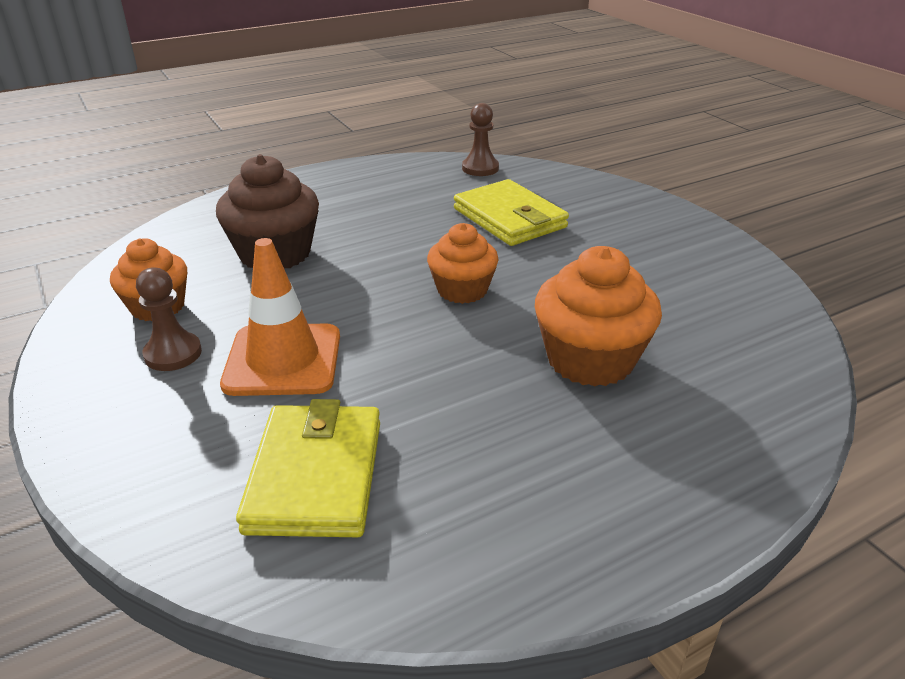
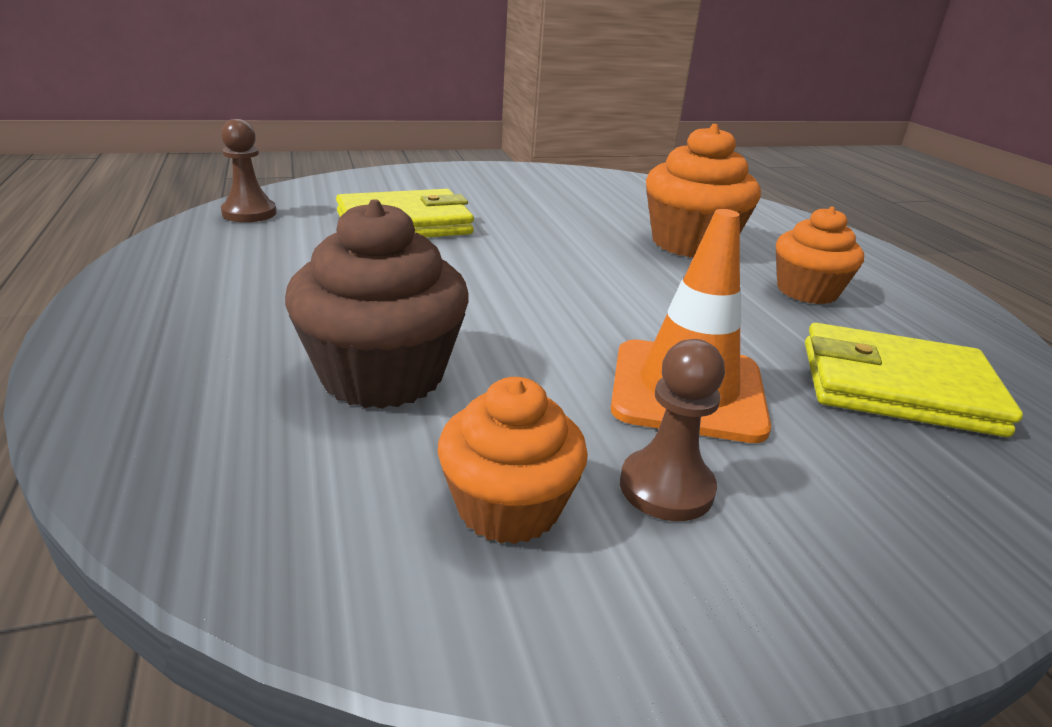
camera: 80 degrees left, 5 degrees down
(462, 290) = (554, 270): orange cupcake -> orange cupcake (807, 291)

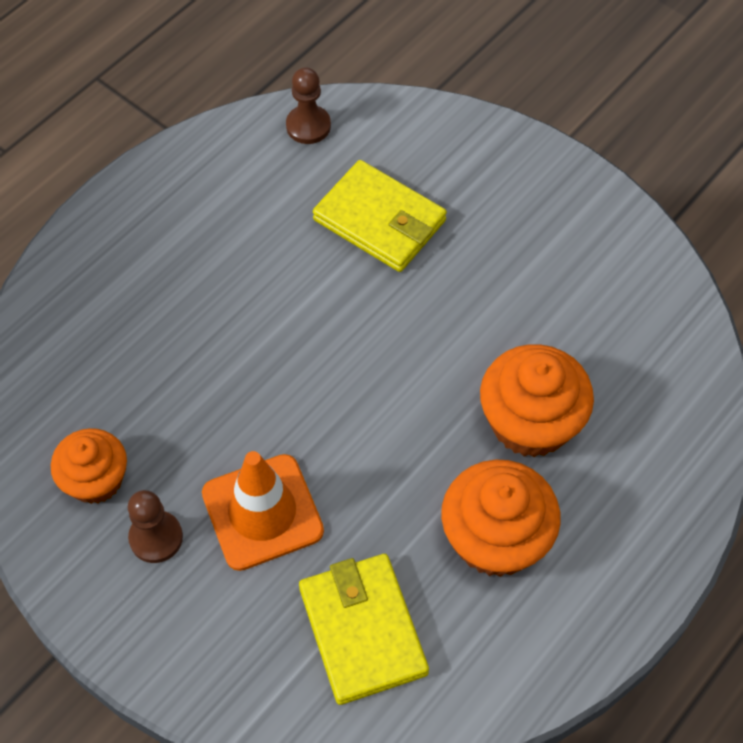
camera: 60 degrees right, 30 degrees up
(382, 375) = (162, 359): brown cupcake -> none
(807, 291) = (495, 538): orange cupcake -> orange cupcake, size x1.51

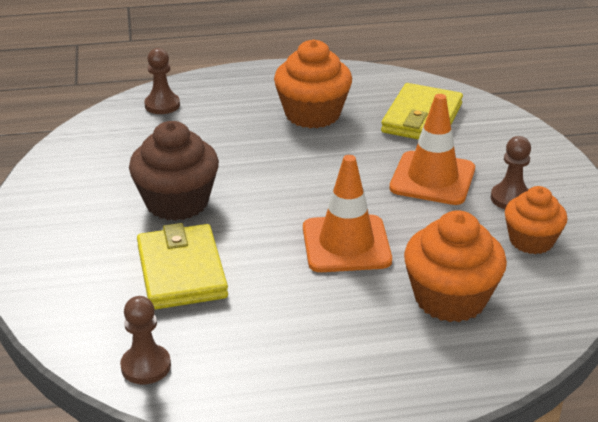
camera: 140 degrees left, 25 degrees down
(270, 349) = (346, 244): none -> orange traffic cone
(477, 293) = (177, 202): none -> brown cupcake
(530, 422) = (232, 140): orange cupcake -> orange cupcake (450, 298)
(674, 425) = (162, 105): none -> brown pawn

